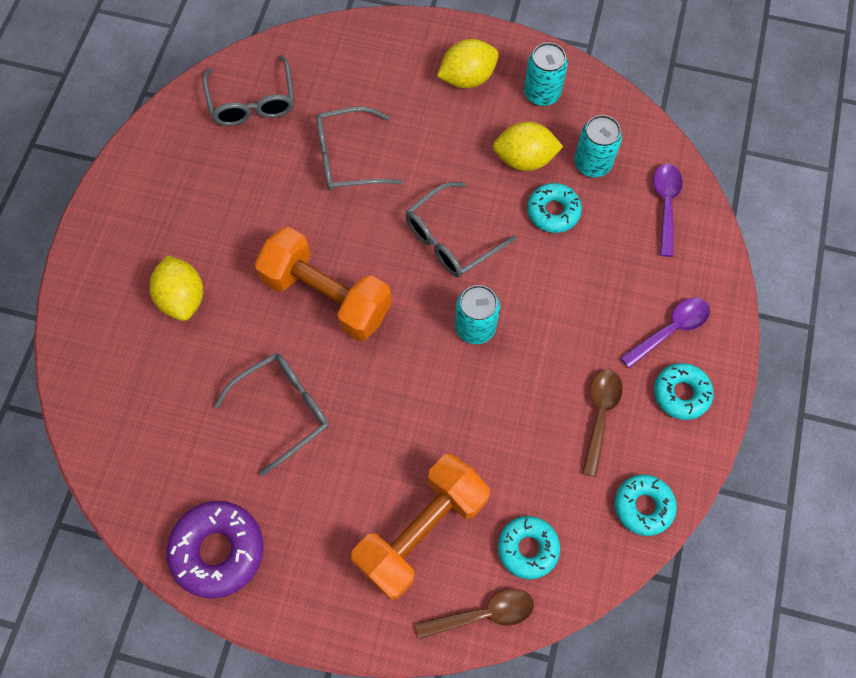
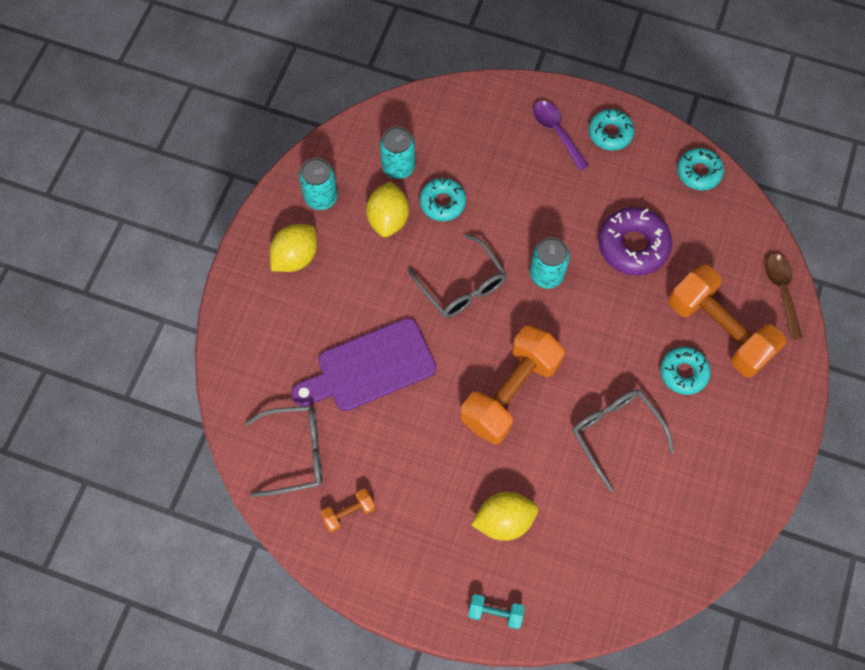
camera: 85 degrees left, 0 degrees up
(86, 295) = (495, 613): none -> turquoise dumbbell
(191, 154) = (348, 513): none -> orange dumbbell
(218, 551) = (736, 489): purple donut -> purple donut (633, 246)
(348, 158) = (370, 367): grey glasses -> purple cutting board
(467, 78) = (295, 257): yellow lemon -> yellow lemon turned 60 degrees clockwise
(527, 548) = (731, 255): turquoise donut -> turquoise donut (683, 373)
(600, 415) = (626, 192): brown spoon -> none
(665, 205) = (444, 118): purple spoon -> none

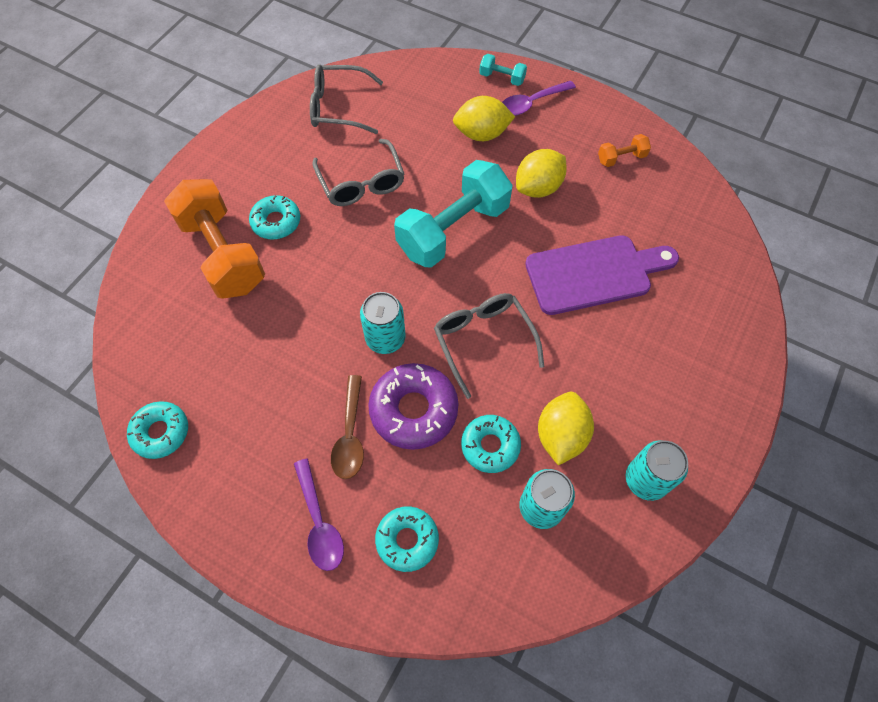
camera: 170 degrees left, 5 degrees down
(295, 257) = (677, 405): yellow lemon -> yellow lemon (538, 188)
(295, 453) = (672, 210): grey glasses -> grey glasses (338, 107)
(455, 577) = (531, 103): none -> purple spoon
(510, 392) = (453, 230): orange dumbbell -> turquoise dumbbell
(610, 133) = (249, 508): turquoise donut -> turquoise donut (407, 540)
(633, 246) = (277, 355): purple donut -> purple donut (414, 410)
(781, 291) = (139, 281): brown spoon -> brown spoon (350, 435)

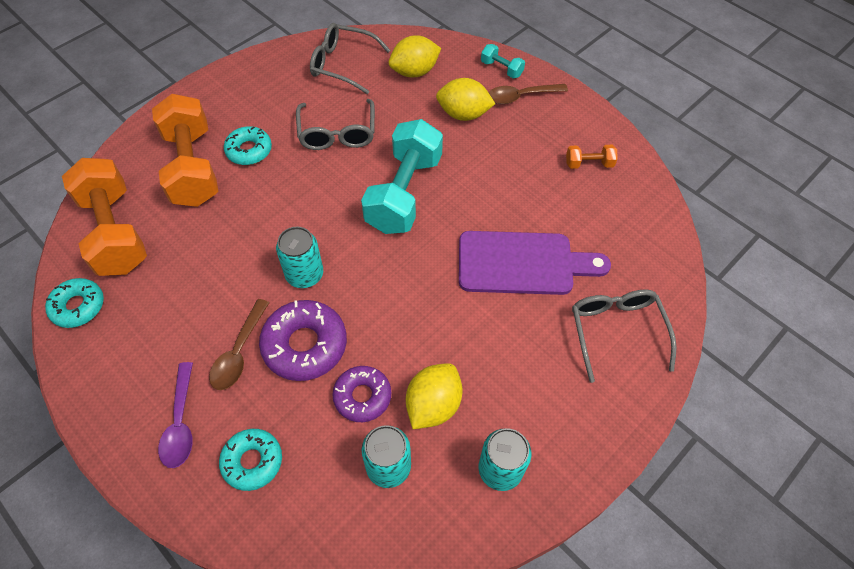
camera: 15 degrees right, 5 degrees down
(167, 344) = (115, 232): none -> orange dumbbell
(453, 230) = (404, 193): turquoise dumbbell -> turquoise dumbbell turned 45 degrees counterclockwise
(483, 341) = (393, 299): grey glasses -> grey glasses (616, 331)
(490, 446) = (362, 396): turquoise donut -> purple donut
(531, 103) = (521, 96): purple spoon -> brown spoon
(538, 188) = (498, 173): yellow lemon -> yellow lemon (414, 72)

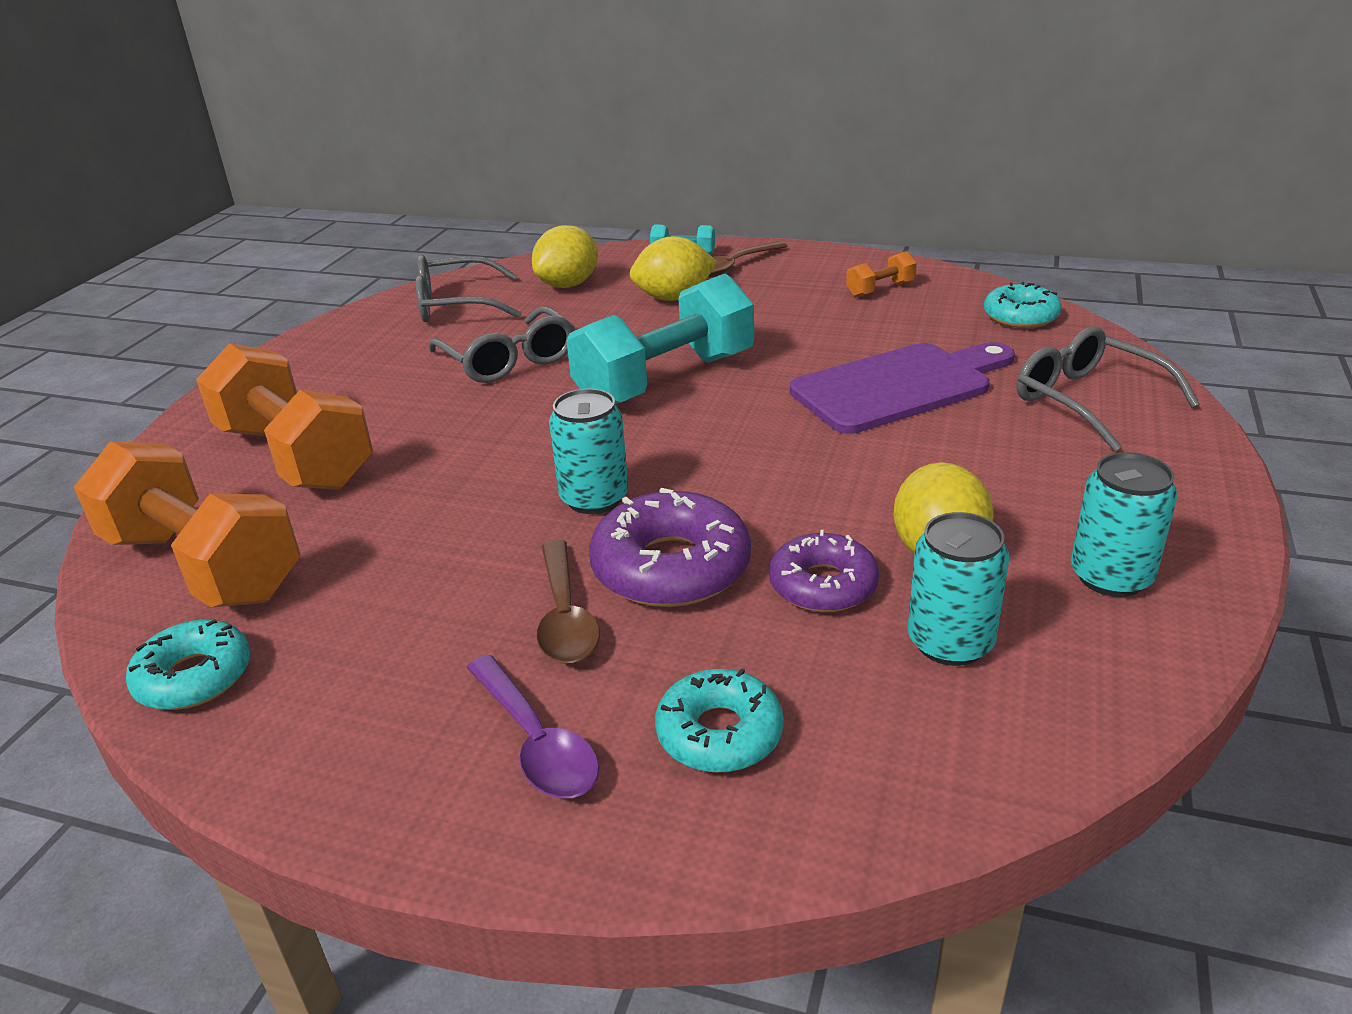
camera: 25 degrees left, 25 degrees down
(249, 150) = (380, 413): turquoise donut -> turquoise donut (1020, 316)
(404, 193) = (666, 380): turquoise dumbbell -> turquoise dumbbell turned 60 degrees clockwise

